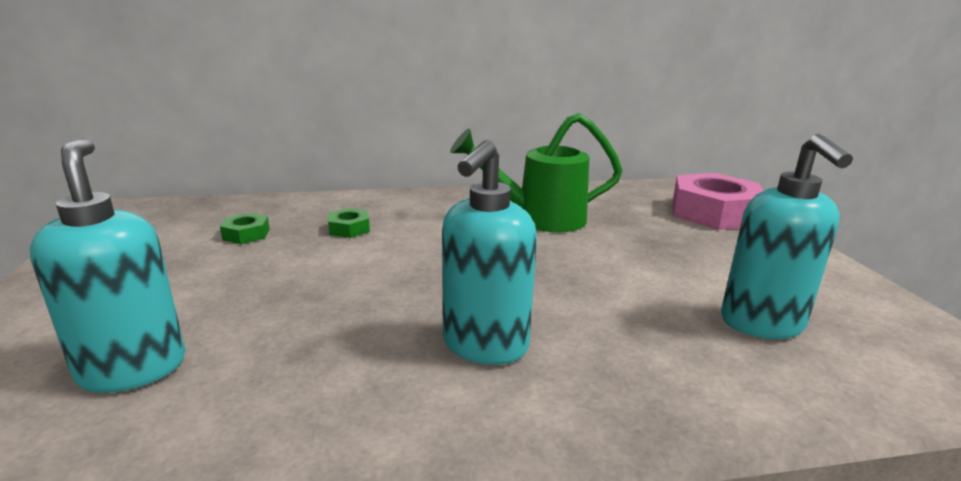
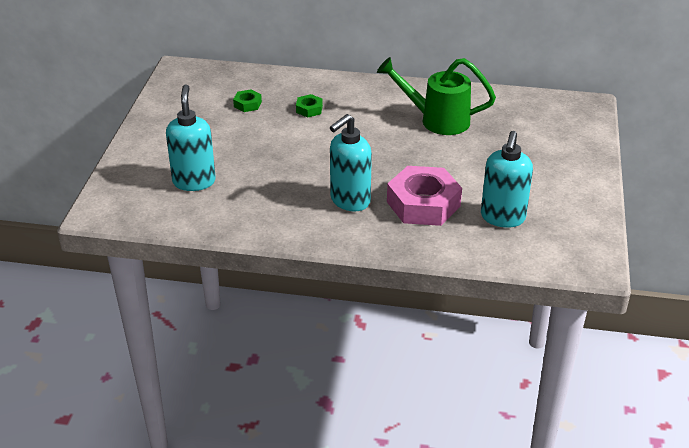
camera: 20 degrees right, 15 degrees up
(713, 213) = (569, 135): pink nut -> pink nut (423, 204)

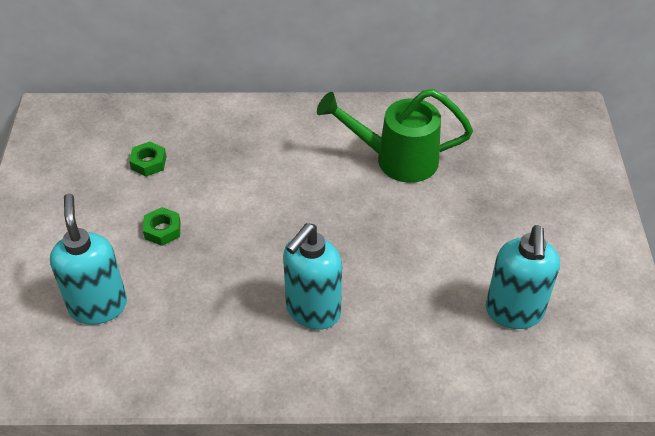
camera: 10 degrees left, 10 degrees up
(309, 109) = (230, 161): green nut -> green nut (162, 230)
(423, 204) = (408, 303): pink nut -> none

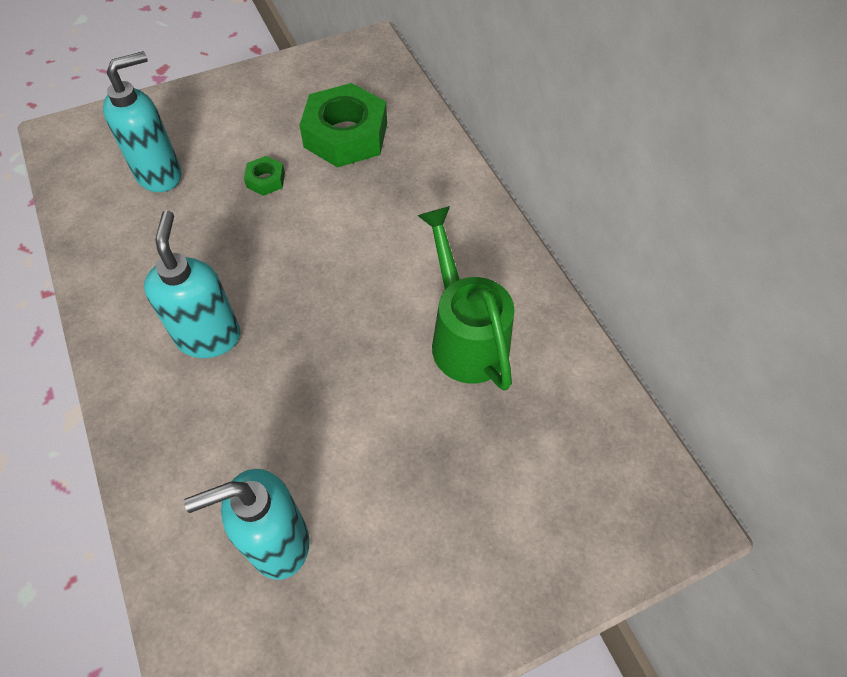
camera: 65 degrees right, 10 degrees up
(148, 162) = (346, 135): green nut -> green nut, size x2.26
(312, 311) = (209, 336): turquoise soap dispenser -> turquoise soap dispenser turned 75 degrees clockwise

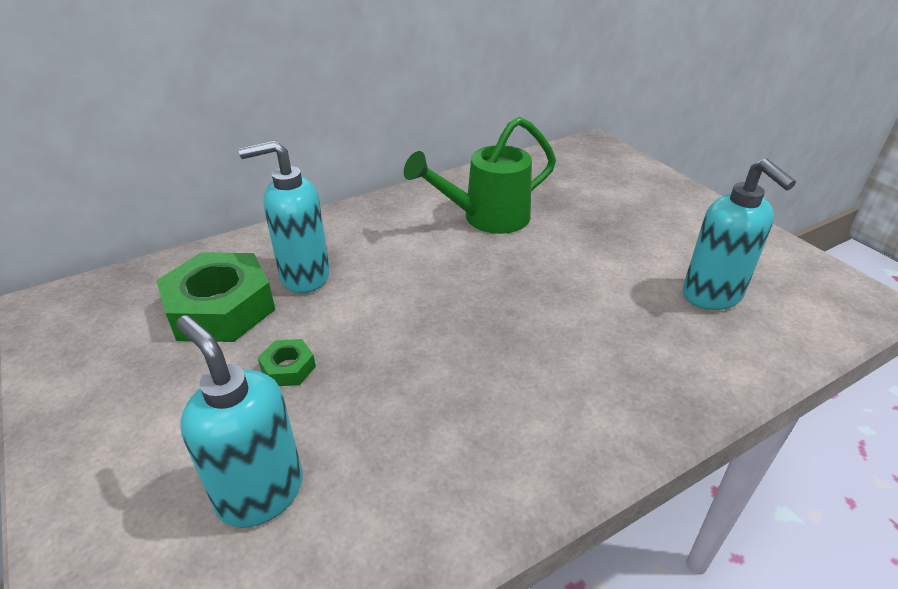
camera: 95 degrees left, 20 degrees down
(209, 336) = (532, 377): turquoise soap dispenser -> turquoise soap dispenser (304, 276)

